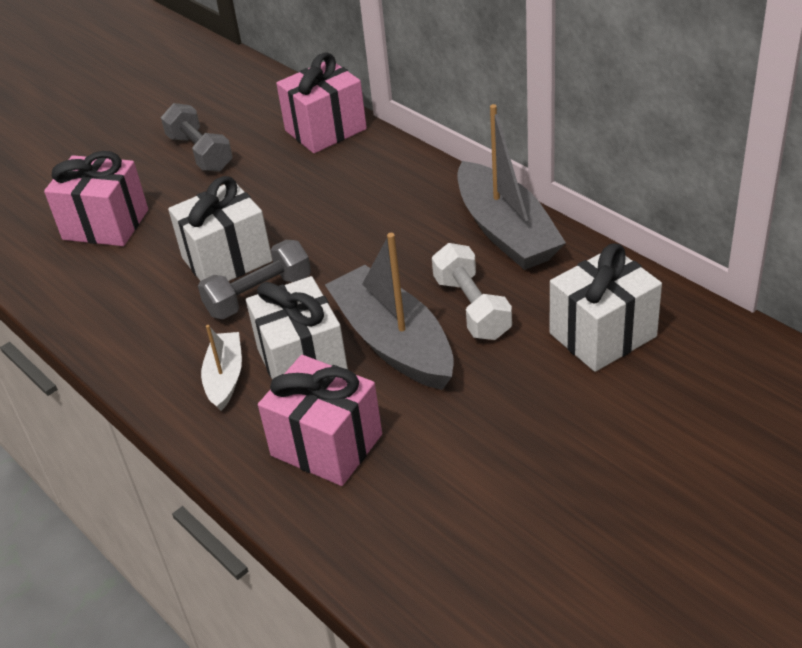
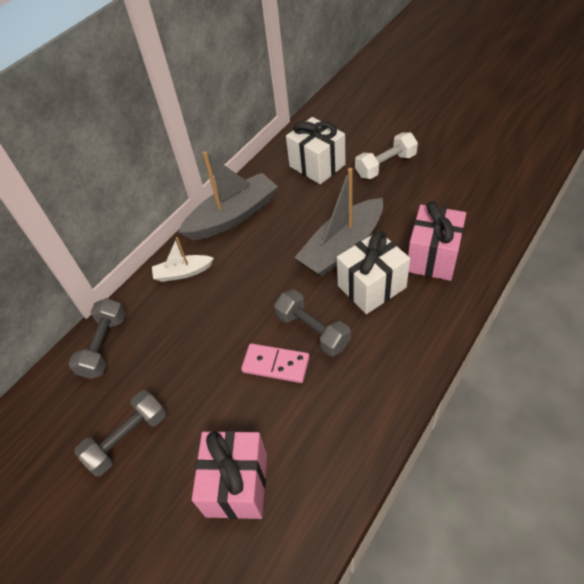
camera: 100 degrees left, 10 degrees up
(225, 377) = (396, 325): white boat -> white boat (183, 273)
(227, 260) = (276, 365): white gift -> pink domino
(325, 130) = (104, 346): pink gift -> grey dumbbell
(472, 308) = (305, 218): white dumbbell -> white dumbbell (385, 165)

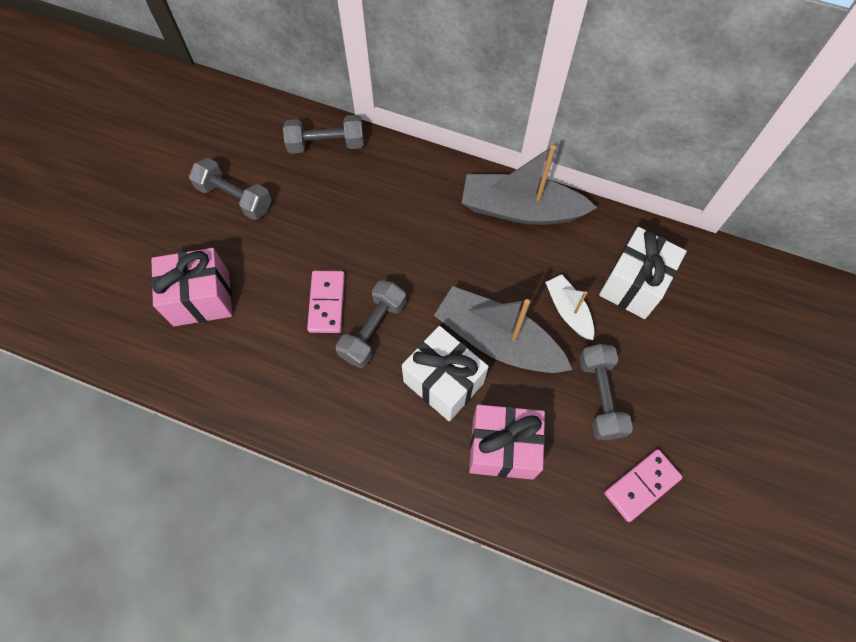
camera: 70 degrees right, 15 degrees up
(183, 273) = (427, 184): white boat -> white boat (568, 311)
(233, 216) = (520, 210): grey boat -> grey boat turned 150 degrees clockwise
(385, 165) = (657, 371): white dumbbell -> none
(399, 197) = (600, 397): none -> grey dumbbell
(467, 187) = (641, 485): none -> pink domino

